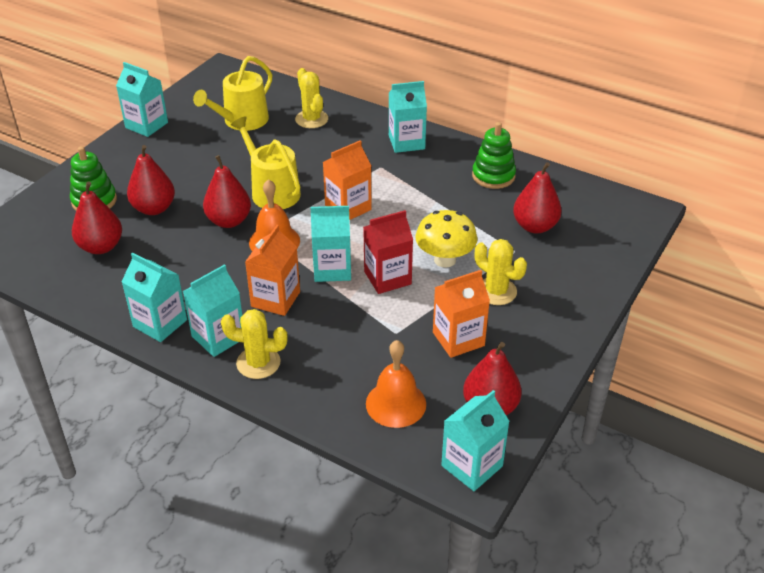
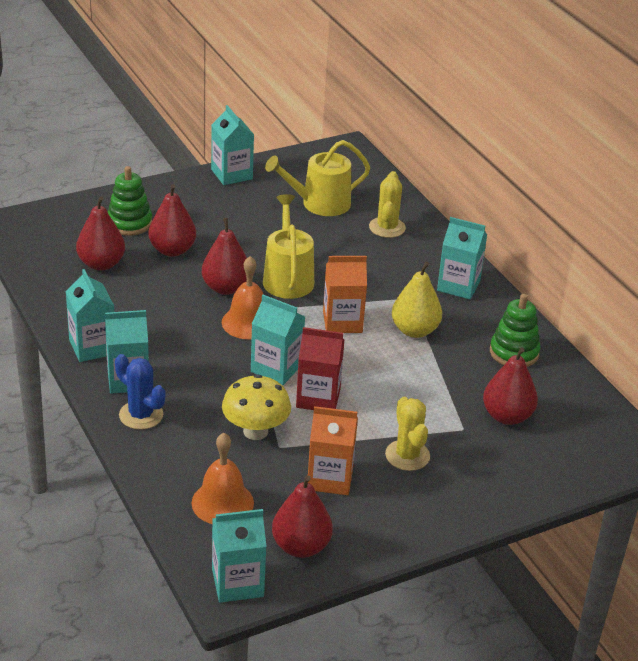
camera: 30 degrees right, 5 degrees down
(258, 363) = (141, 415): yellow cactus -> blue cactus
(275, 299) = (203, 371): orange carton -> none
(408, 190) = (414, 330): none -> yellow pear
(445, 260) = (387, 406): yellow mushroom -> yellow mushroom (255, 431)

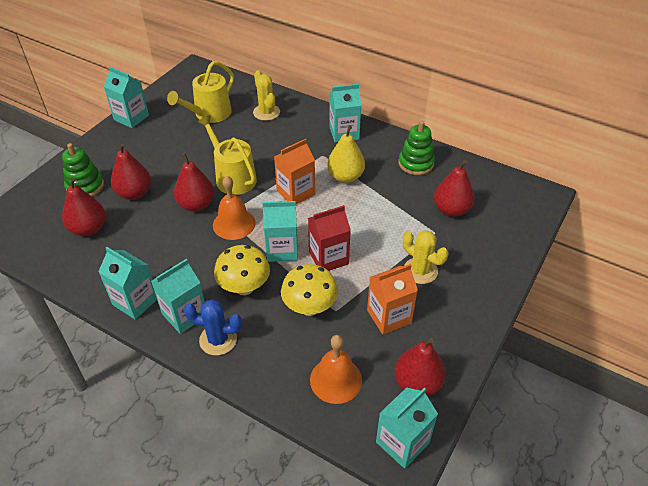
camera: 30 degrees left, 10 degrees up
(206, 383) = (244, 287): none -> yellow mushroom

